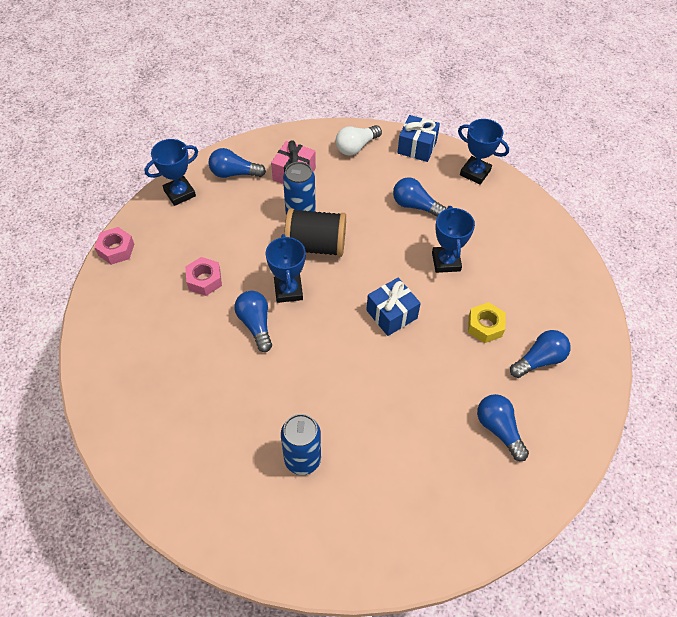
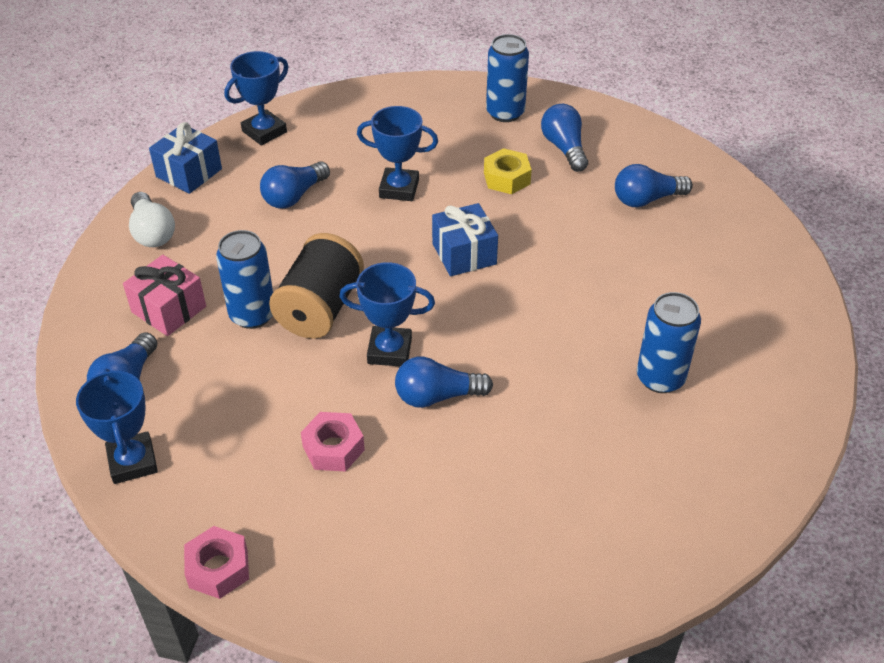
camera: 75 degrees left, 10 degrees down
(566, 311) = (505, 113): none -> blue can

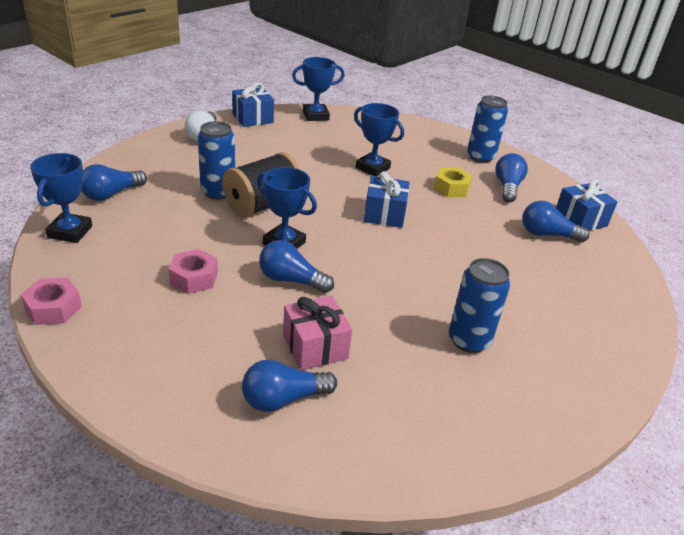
camera: 25 degrees right, 10 degrees down
(169, 309) = (173, 171): pink gift -> pink gift (315, 346)
(294, 196) = (302, 149): blue light bulb -> blue light bulb (283, 399)
(665, 161) = (580, 219): none -> blue gift

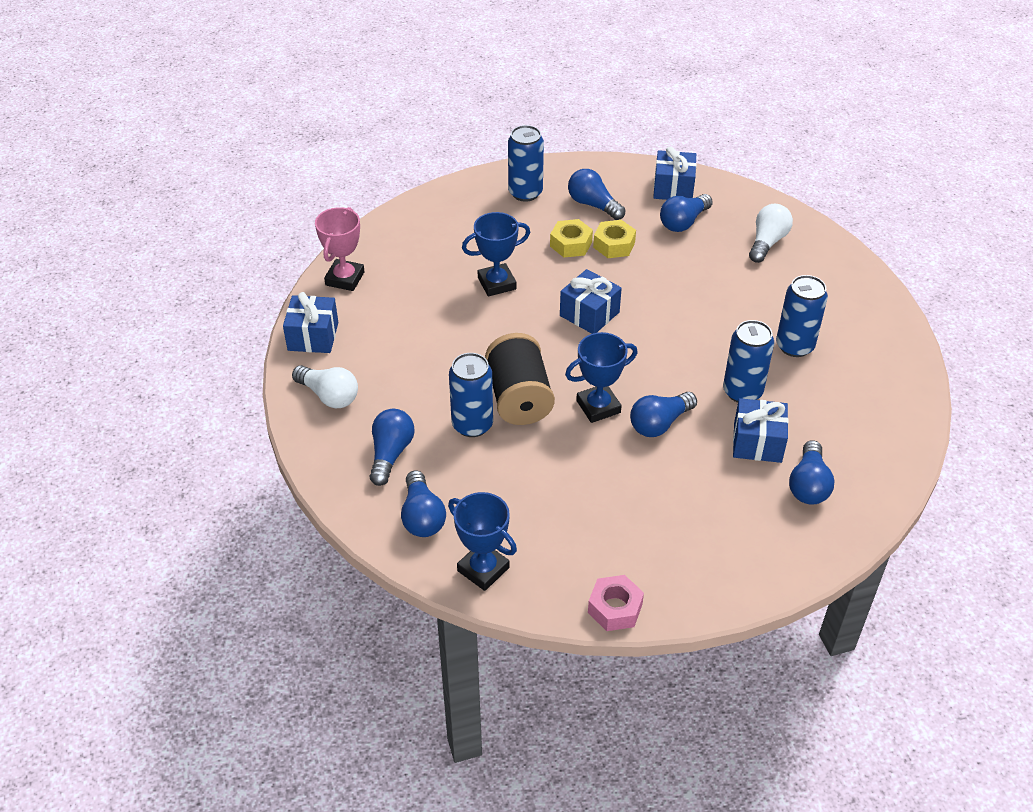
camera: 55 degrees left, 10 degrees up
(165, 168) = (391, 454): none -> blue light bulb
(194, 278) = (620, 491): pink nut -> none
(315, 116) = (345, 278): blue trophy -> pink trophy
(315, 346) = (757, 442): pink gift -> blue gift
(374, 320) = (742, 392): none -> blue can
(475, 207) = (614, 245): none -> yellow nut
(586, 288) = (767, 242): none -> white light bulb

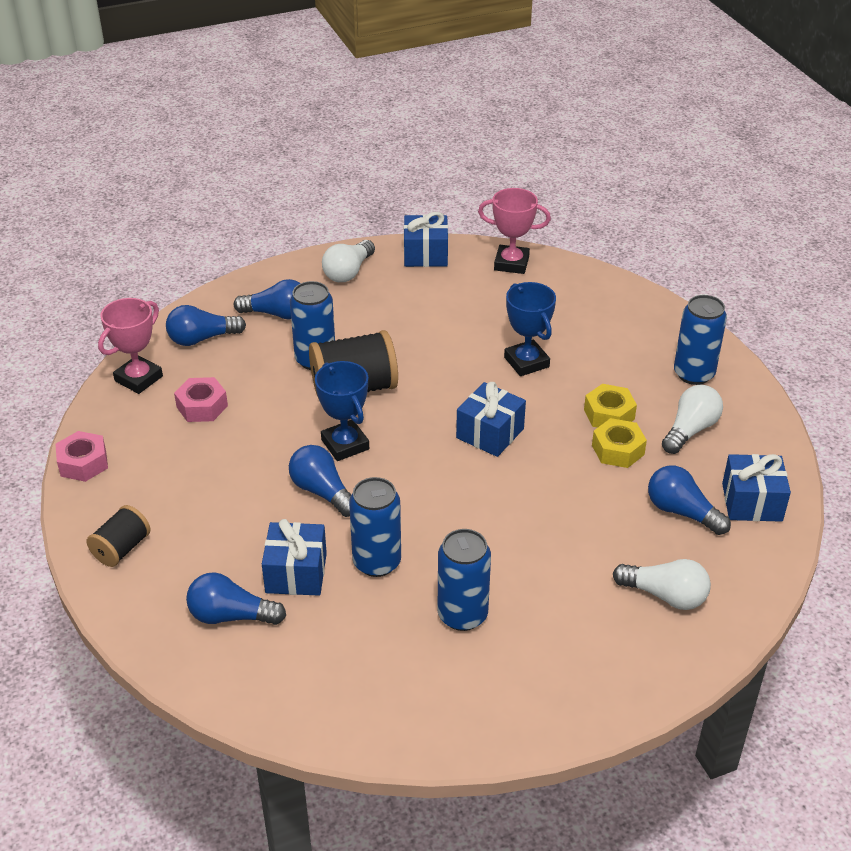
camera: 85 degrees right, 5 degrees down
(483, 569) = (138, 378): blue trophy -> pink trophy
(534, 513) = (202, 406): none -> pink nut
(593, 205) = (690, 430): blue light bulb -> white light bulb
(734, 567) = (121, 548): none -> black spool

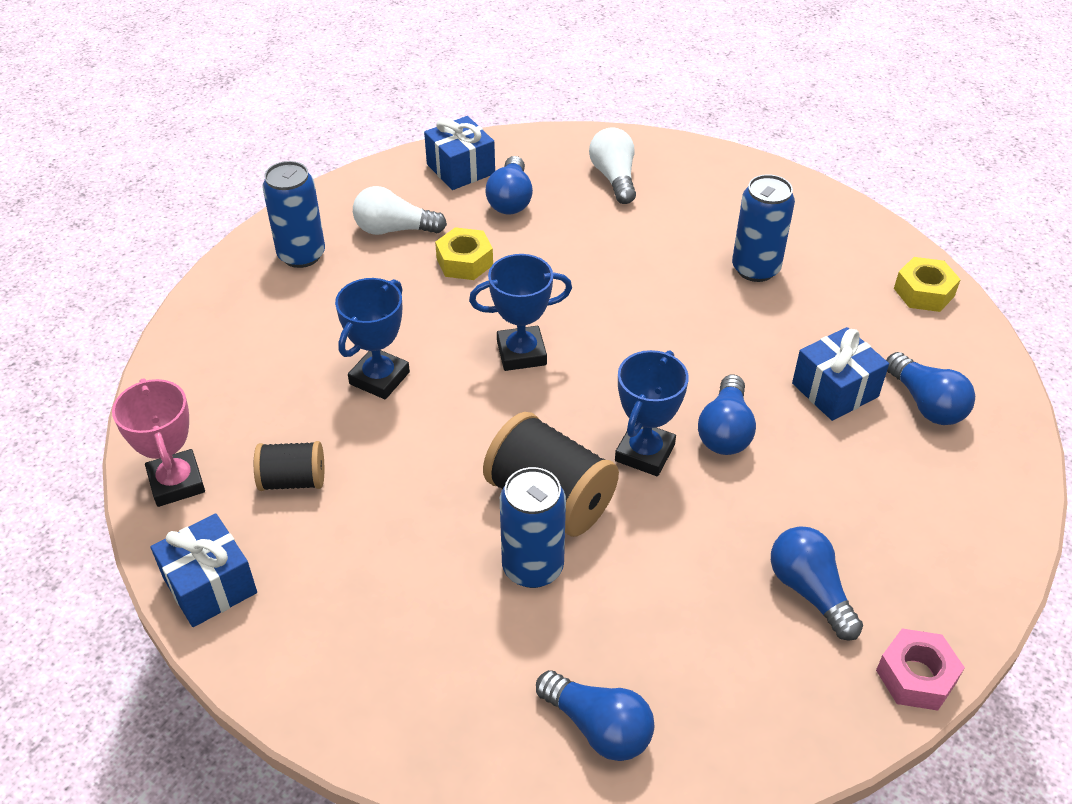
camera: 125 degrees left, 5 degrees up
(121, 548) = (964, 540): black spool -> black spool (293, 480)
(138, 378) = (737, 740): pink trophy -> none
(202, 406) = (715, 626): pink nut -> none
(277, 314) = (475, 673): blue light bulb -> blue light bulb (809, 591)
(348, 272) = (315, 651): white light bulb -> none
(377, 562) = (762, 345): blue can -> none
(490, 433) = (521, 353): blue gift -> blue trophy
(609, 414) = (416, 286): yellow nut -> yellow nut (924, 292)

